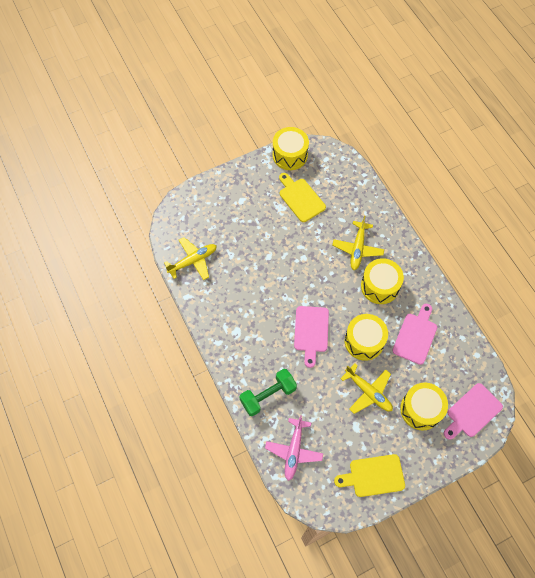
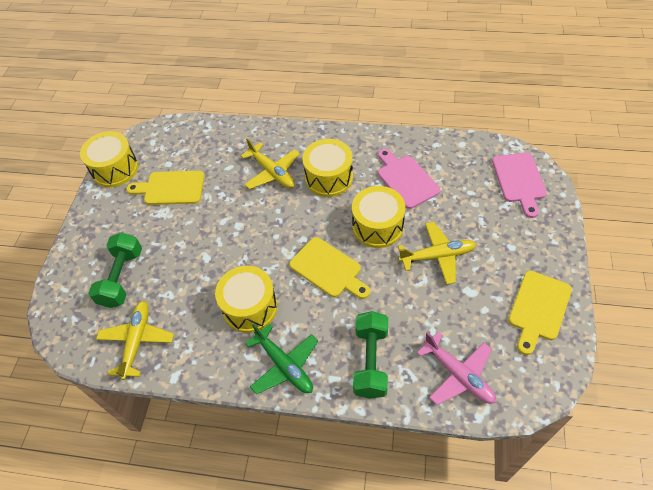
camera: 50 degrees left, 10 degrees down
(223, 221) = (122, 278): none -> green dumbbell
(233, 349) = (284, 365): none -> green plane
(311, 332) = (328, 269): pink cutting board -> yellow cutting board
(421, 409) = (489, 221): yellow drum -> yellow drum (250, 307)

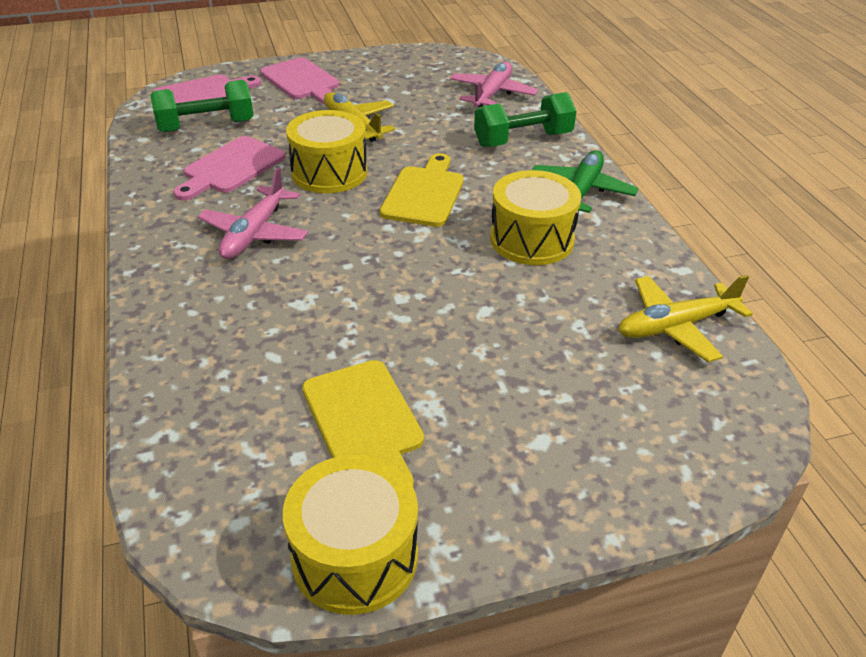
camera: 120 degrees left, 15 degrees down
(122, 278) = (598, 397): green dumbbell -> green dumbbell (206, 126)
(272, 172) = (266, 296): yellow plane -> none
(329, 178) = (254, 233): yellow drum -> pink plane
(525, 244) = (302, 81): none -> pink cutting board
(538, 308) = (383, 67): yellow cutting board -> none

